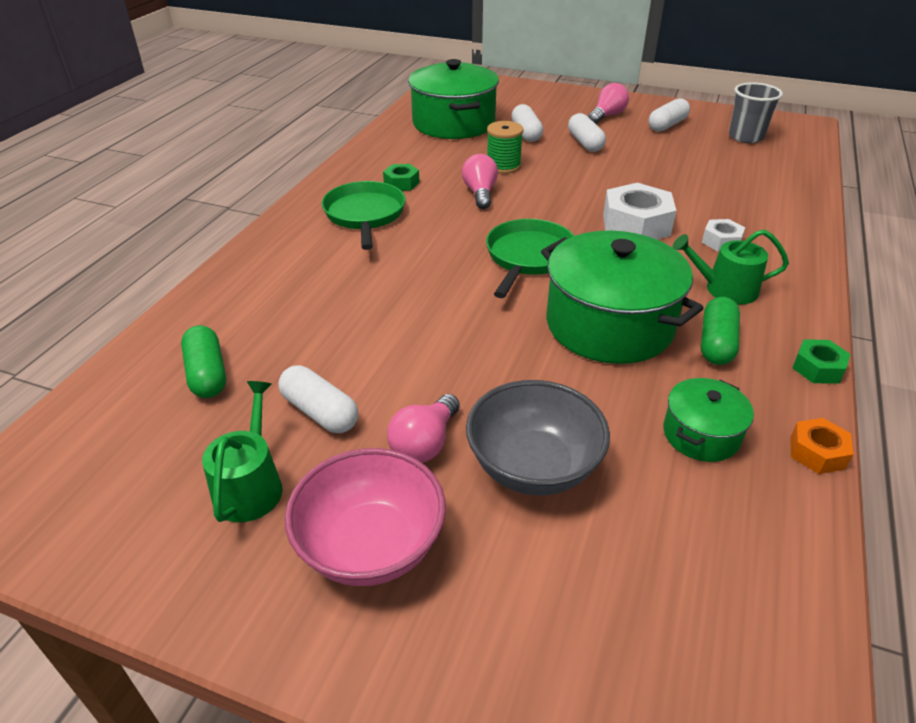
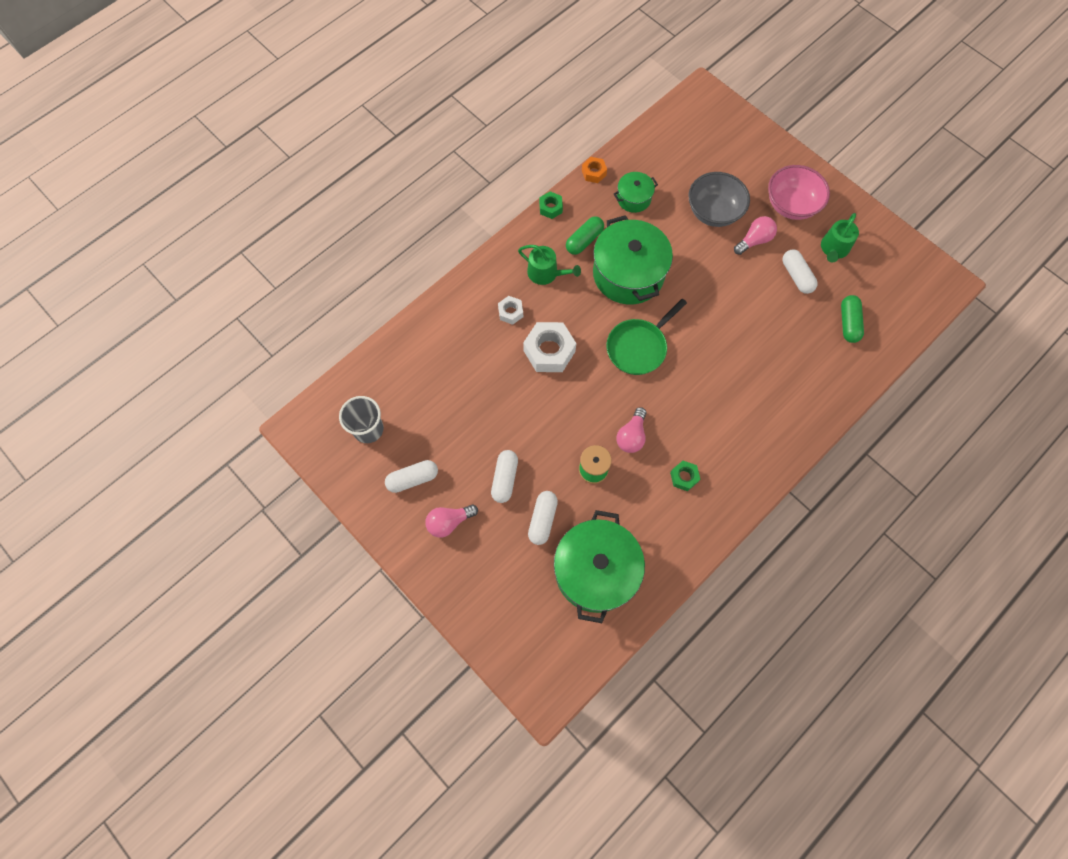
camera: 155 degrees left, 30 degrees up
(365, 215) = (726, 442): green pan -> none

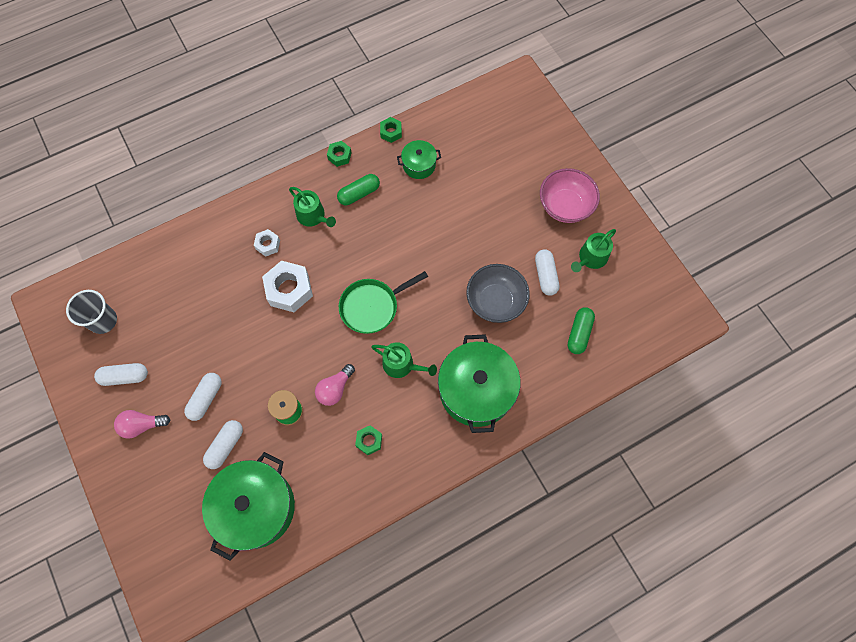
camera: 15 degrees right, 0 degrees up
(594, 173) = (391, 132): orange nut -> green nut
(628, 274) = (388, 235): green pot -> green pot (476, 390)
(689, 396) = (402, 365): none -> green watering can
(713, 212) = (489, 195): grey bowl -> grey bowl (495, 301)
(754, 240) = (517, 232): pink light bulb -> none

